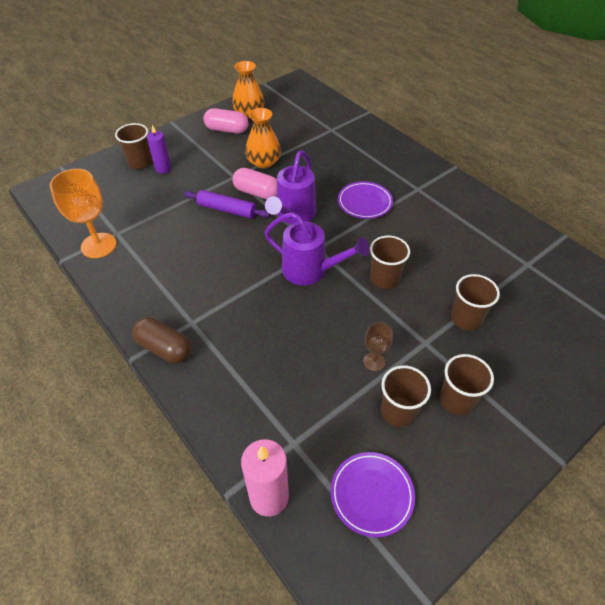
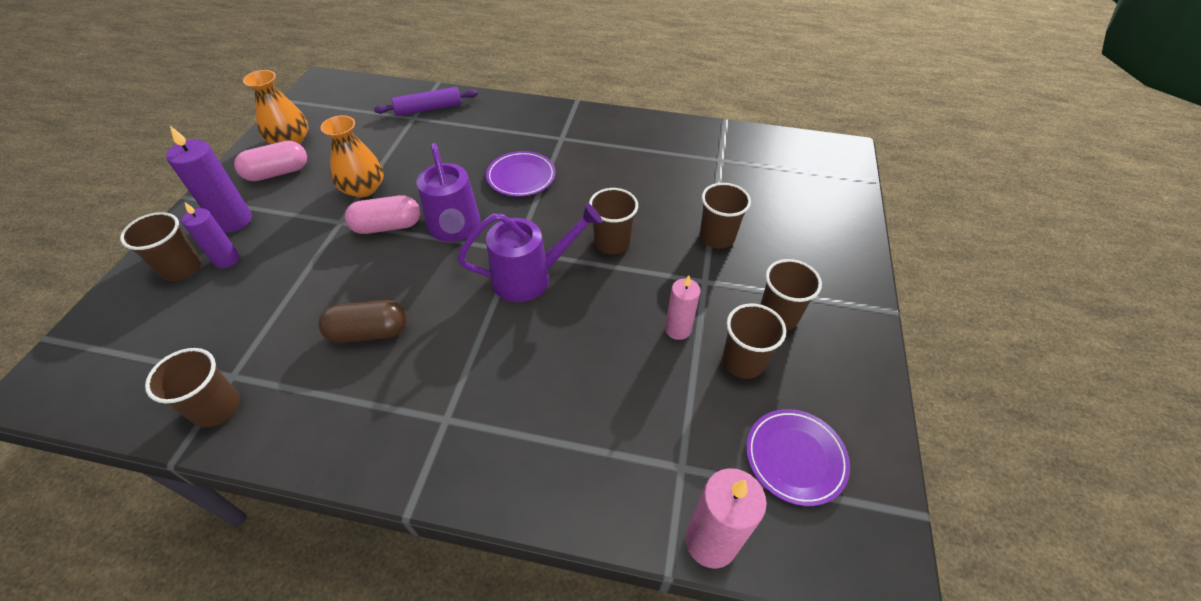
camera: 40 degrees left, 0 degrees up
(98, 245) = (216, 407): orange goblet -> brown cup
(164, 348) = (438, 473): brown capsule -> brown capsule (369, 332)
(183, 148) = (234, 220): none -> purple candle
(227, 210) = (367, 264): purple rolling pin -> purple rolling pin (428, 108)
(374, 361) = (678, 329): brown goblet -> pink candle

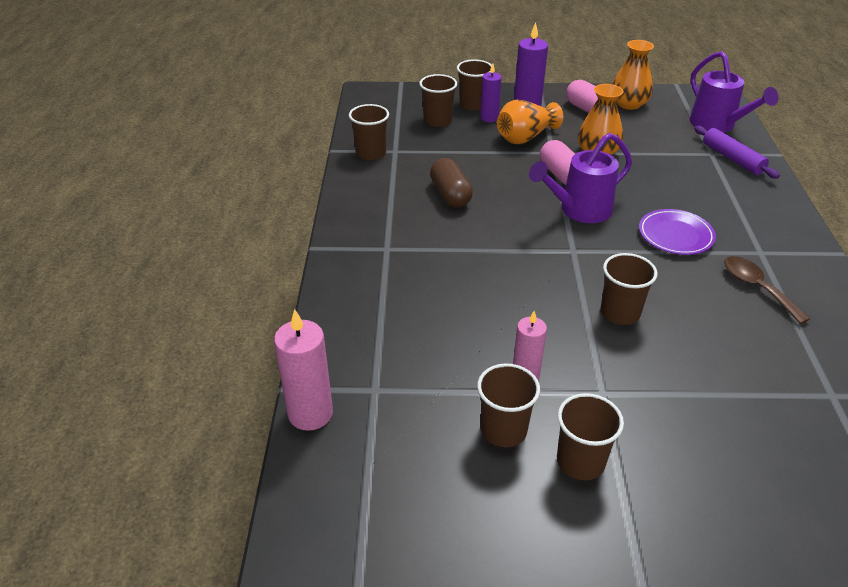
camera: 80 degrees right, 10 degrees down
(294, 236) = (525, 137): none -> orange vase
(531, 277) = (545, 265): purple watering can -> purple watering can (717, 125)
(603, 155) = (757, 288): none -> brown spoon
(717, 237) = (679, 399): brown cup -> brown cup (437, 120)
(795, 458) = (400, 476): purple plate -> none

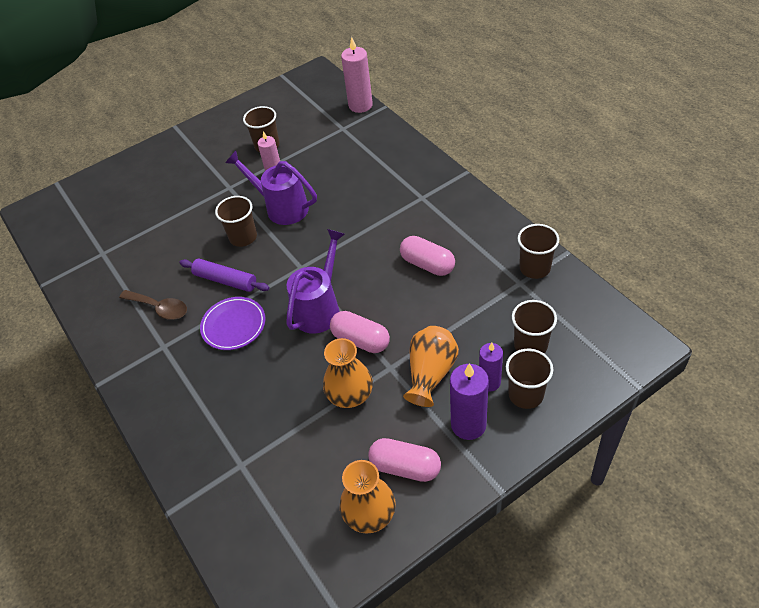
camera: 150 degrees right, 10 degrees up
(450, 194) = (427, 264): brown capsule -> pink capsule
(580, 461) = (223, 153): brown cup -> none
(717, 125) = (251, 531): purple watering can -> purple watering can (281, 207)
(732, 158) = (216, 469): purple rolling pin -> purple rolling pin (225, 280)

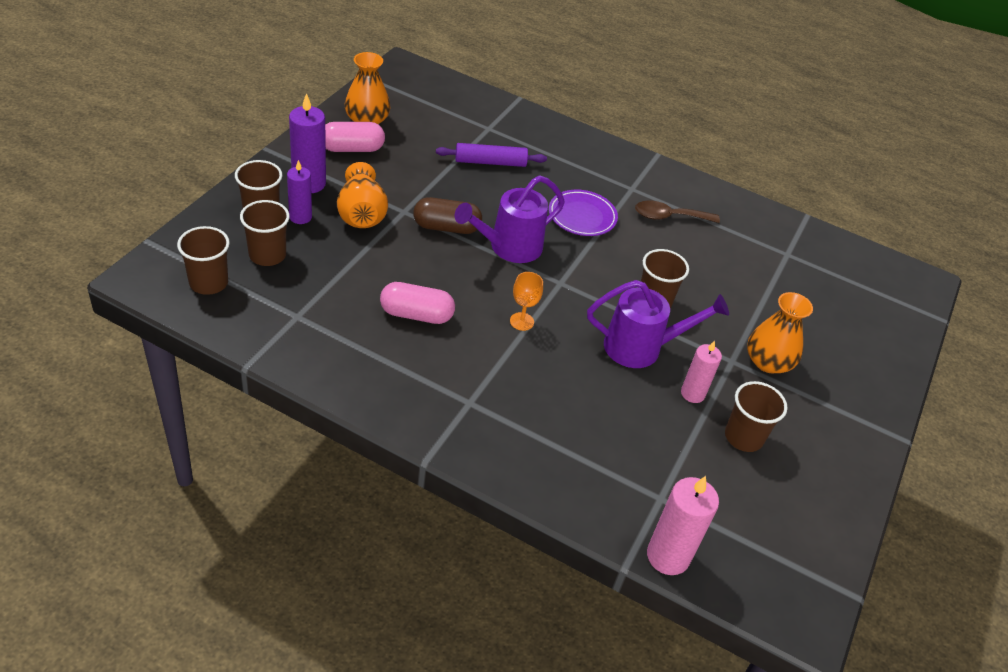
camera: 140 degrees right, 5 degrees down
(225, 280) = (629, 253): purple rolling pin -> purple rolling pin (490, 162)
(320, 307) = (508, 247): purple watering can -> purple watering can turned 60 degrees clockwise
(350, 394) = (429, 185): orange vase -> orange vase (768, 362)
(352, 243) = (521, 321): none -> orange goblet
(361, 340) = (446, 227): pink capsule -> brown capsule
(534, 268) = (284, 336): brown cup -> brown cup (208, 283)

